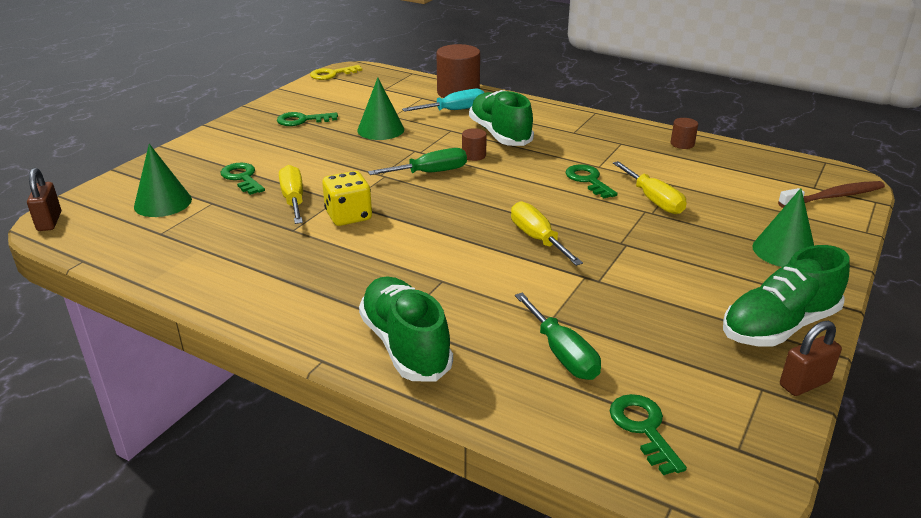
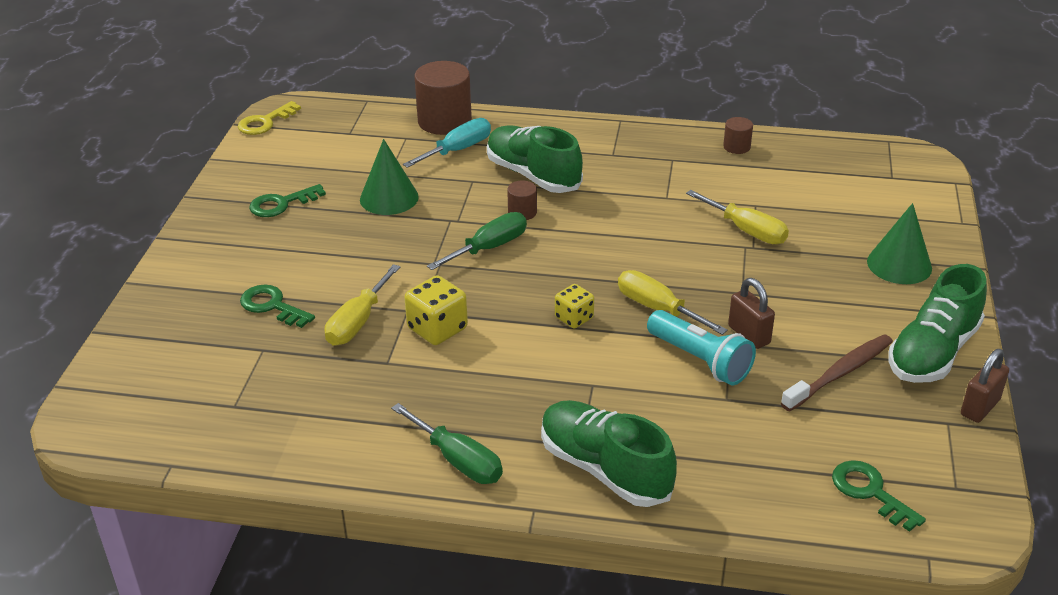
camera: 20 degrees left, 5 degrees up
(49, 221) = (80, 425): brown padlock -> brown padlock (749, 335)
(163, 203) = (202, 364): green cone -> none
(293, 200) = (358, 322): yellow screwdriver -> yellow screwdriver turned 120 degrees counterclockwise
(462, 231) = (574, 318): none -> yellow dice
(548, 283) = (700, 360): none -> turquoise flashlight
(562, 354) = (758, 436): green screwdriver -> green screwdriver (458, 460)
(588, 180) = (666, 219): green key -> none
(833, 196) = (915, 185): brown toothbrush -> brown toothbrush (840, 373)

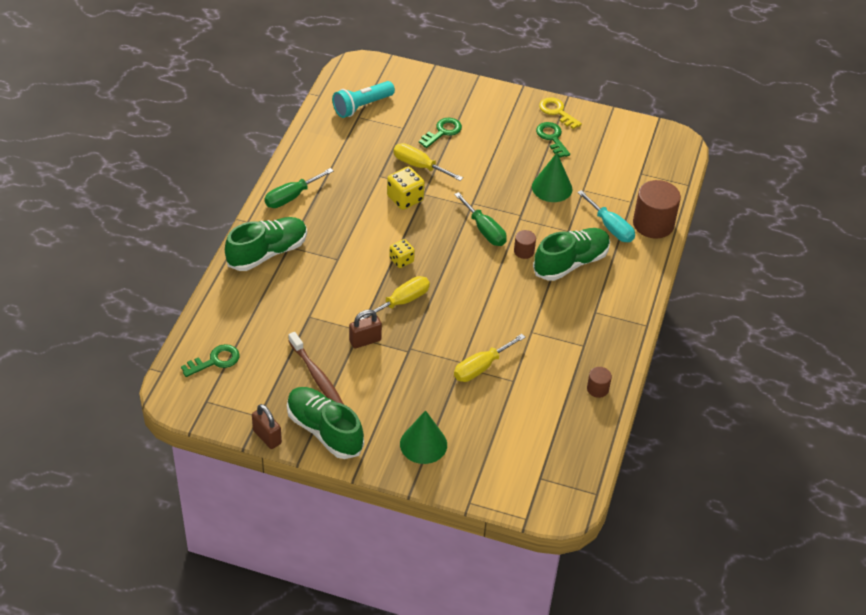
camera: 95 degrees right, 10 degrees up
(265, 122) = (659, 132): yellow key -> yellow key (557, 112)
(700, 360) = (346, 311): turquoise flashlight -> turquoise flashlight (362, 106)

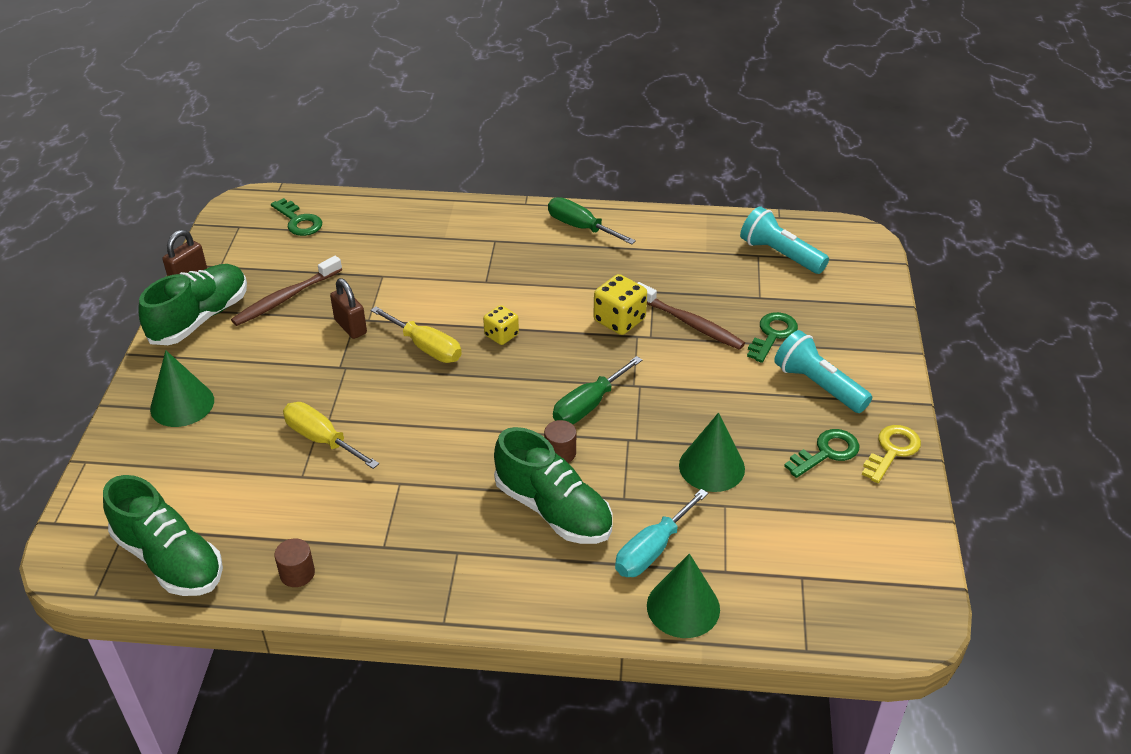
camera: 80 degrees right, 5 degrees down
(267, 253) = (478, 227): green shoe -> green shoe (169, 559)
(419, 166) = (690, 323): yellow screwdriver -> brown toothbrush
(442, 132) = (772, 334): green key -> green key turned 90 degrees counterclockwise
(495, 125) = (818, 385): none -> turquoise flashlight
(653, 224) = (683, 607): brown cylinder -> green cone

